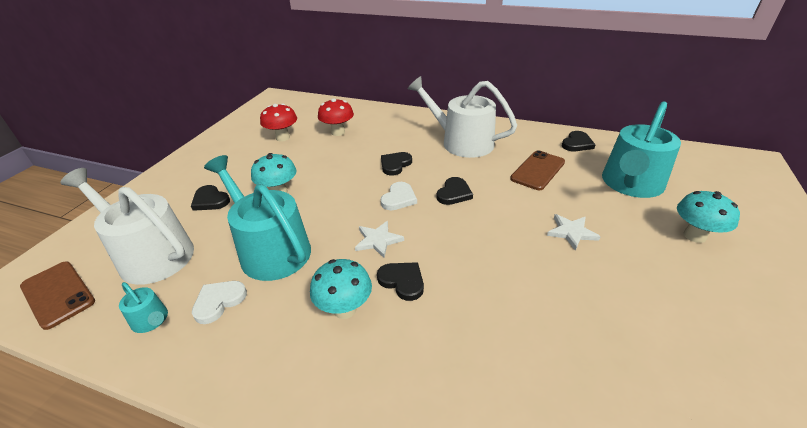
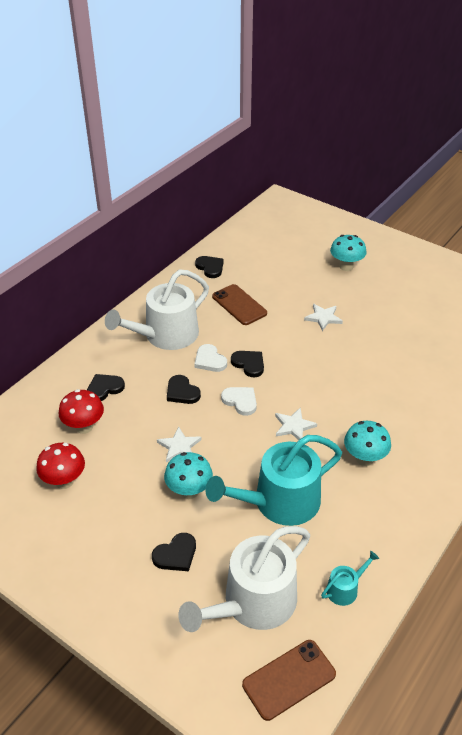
camera: 75 degrees left, 5 degrees up
(219, 302) = (335, 540): white heart -> white heart (210, 360)
(329, 177) = (179, 446): none -> white star
(402, 281) = (345, 421): black heart -> black heart (104, 388)
(630, 184) = (281, 266): turquoise watering can -> none

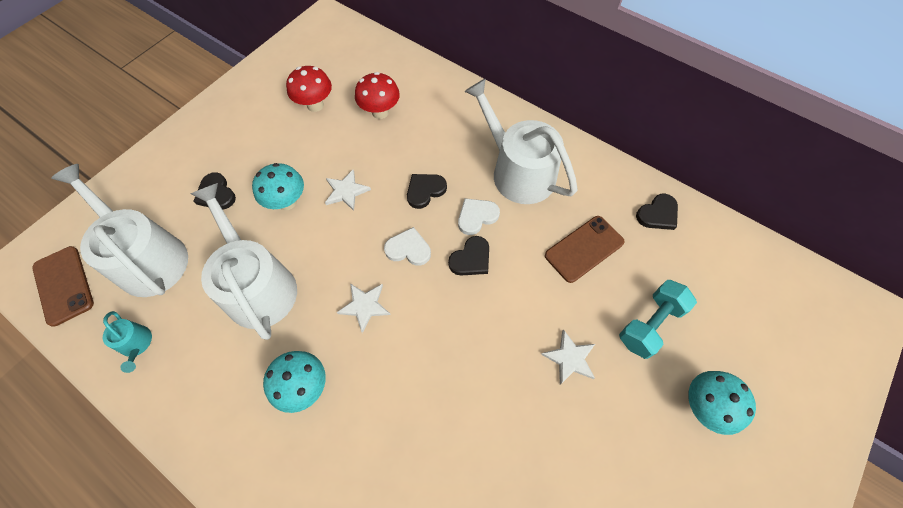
camera: 90 degrees right, 20 degrees up
(104, 388) = (432, 123): black heart -> none
(240, 401) = (408, 249): white heart -> white heart turned 120 degrees counterclockwise
(279, 502) = (258, 285): turquoise watering can -> white watering can
(295, 281) = (650, 324): none -> turquoise dumbbell

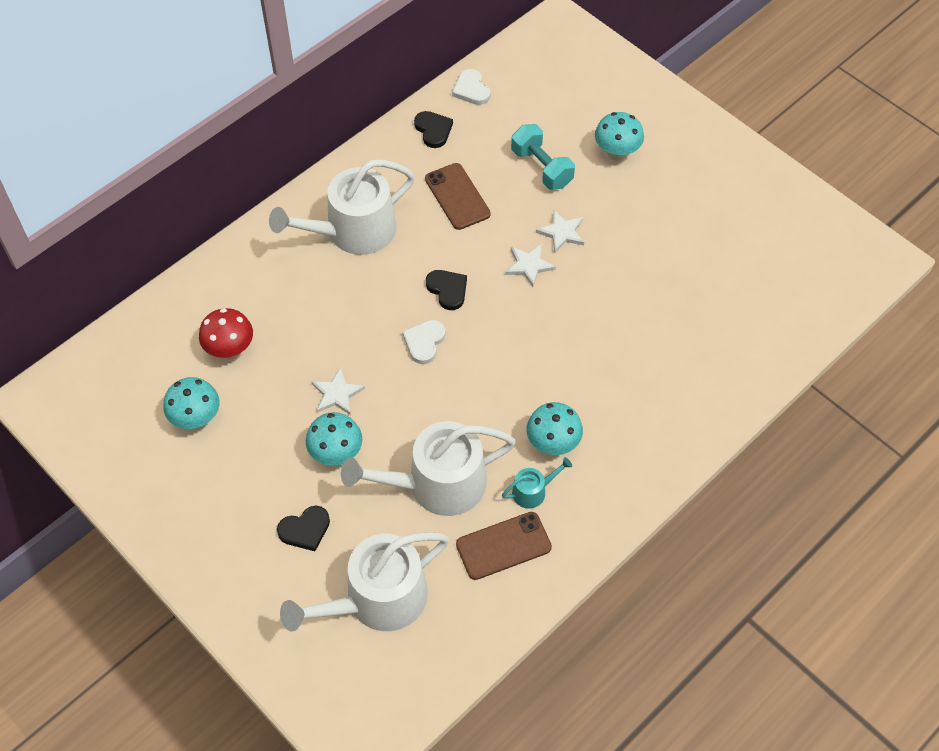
camera: 80 degrees left, 5 degrees down
(64, 285) = (394, 688): brown phone -> brown phone (503, 546)
(137, 344) = (482, 600): turquoise watering can -> turquoise watering can (533, 491)
(315, 105) = (196, 419): red mushroom -> turquoise mushroom
(365, 306) = (480, 387): white star -> white star (529, 265)
(425, 191) = (356, 318): black heart -> none
(476, 216) = (400, 277): white heart -> white heart (471, 89)

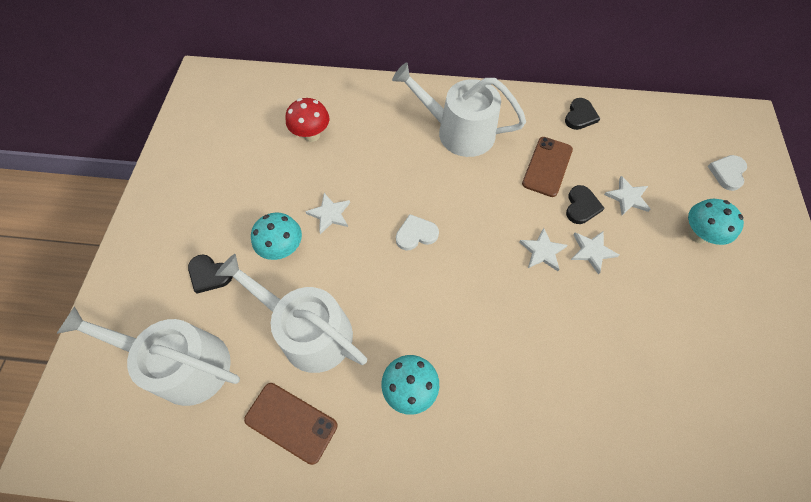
camera: 50 degrees right, 5 degrees up
(196, 419) = (248, 155): turquoise mushroom -> none
(447, 290) = (470, 216): black heart -> black heart (581, 206)
(471, 89) = (635, 112): white heart -> white heart (727, 173)
(533, 491) = (356, 406): turquoise watering can -> none
(541, 168) = (627, 197): turquoise dumbbell -> white star

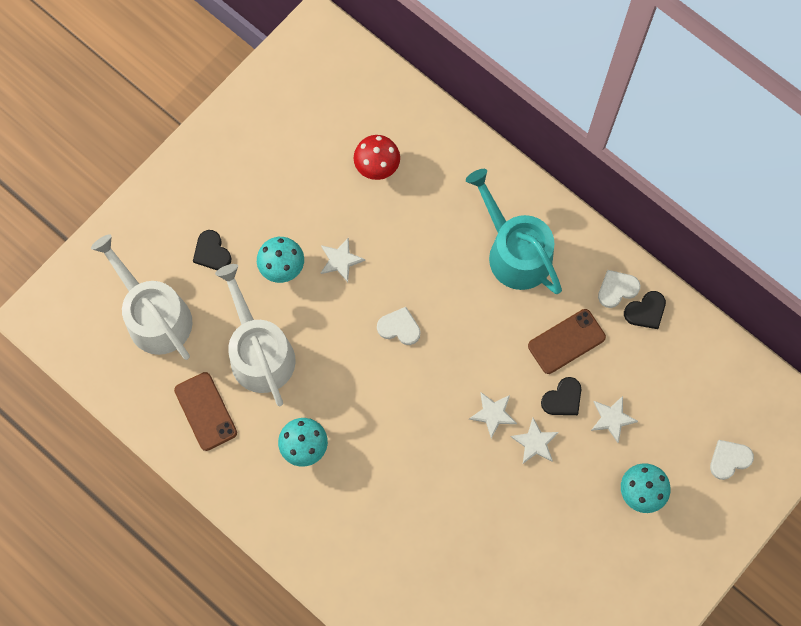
camera: 35 degrees right, 10 degrees up
(458, 131) = (514, 251): white watering can -> turquoise watering can
(548, 114) = (617, 289): none -> white heart

